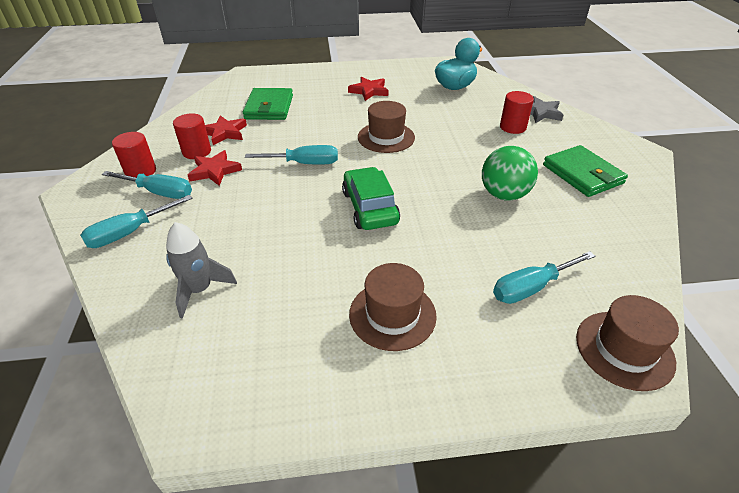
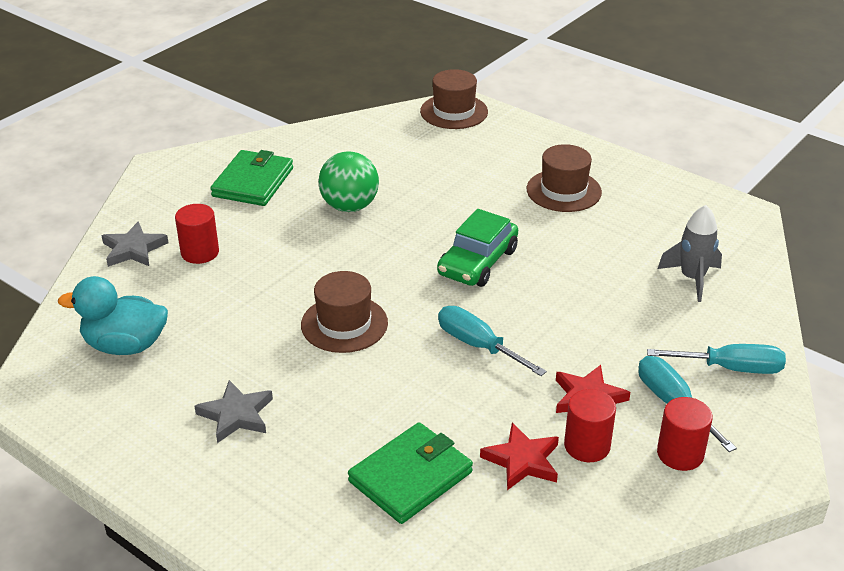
camera: 135 degrees left, 5 degrees down
(369, 91) = (236, 415): red star -> grey star
(531, 288) = (450, 154): turquoise screwdriver -> none

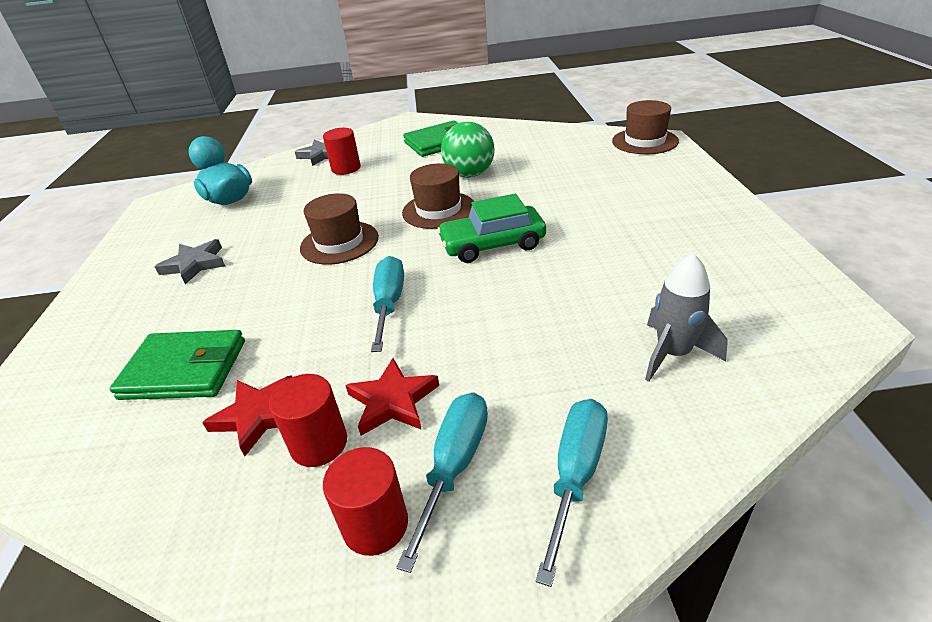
camera: 50 degrees right, 0 degrees up
(563, 191) = (653, 223): brown hat -> brown hat (438, 210)
(731, 368) = (576, 474): turquoise screwdriver -> turquoise screwdriver turned 120 degrees counterclockwise

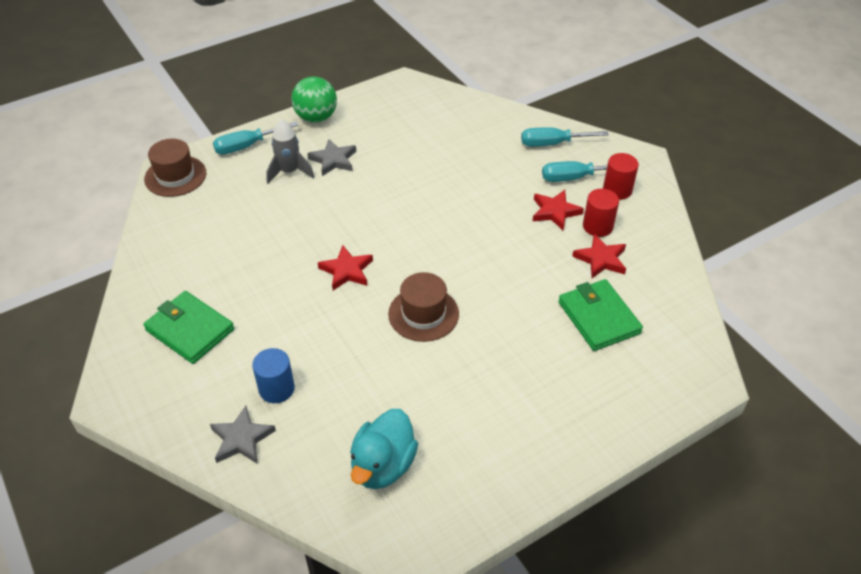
camera: 120 degrees left, 10 degrees up
(195, 264) = (502, 402): grey star -> grey star (333, 160)
(346, 168) = (276, 389): red cylinder -> blue cylinder
(389, 303) = (481, 248): turquoise screwdriver -> turquoise screwdriver (247, 146)
(438, 210) = (346, 271): brown hat -> red star
(469, 174) = (270, 274): green ball -> green ball (316, 118)
(492, 244) = (388, 221): green car -> none
(673, 354) = (461, 128): grey rocket -> grey rocket (289, 172)

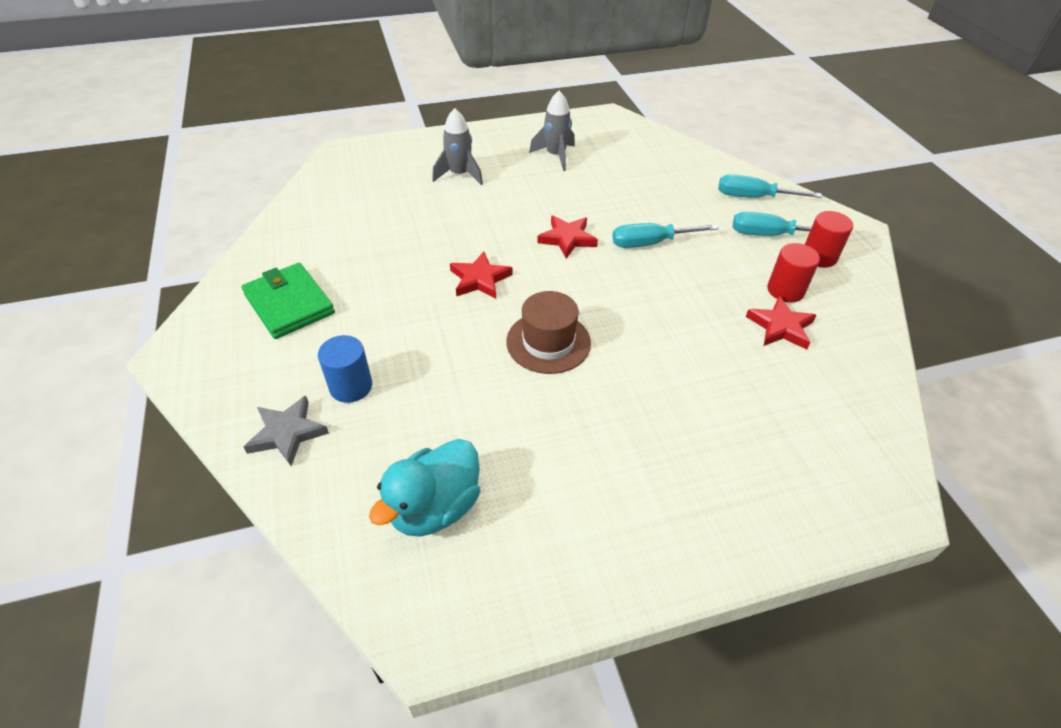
camera: 15 degrees right, 0 degrees up
(175, 176) = (346, 159): brown hat -> none
(247, 146) = (427, 145): turquoise screwdriver -> turquoise screwdriver (650, 243)
(316, 118) = (507, 132): green ball -> none
(333, 160) = (509, 172): grey star -> none
(370, 135) = (555, 156): none -> grey rocket
(555, 212) = (737, 265): red star -> red star (567, 239)
(599, 317) = (761, 393): green wallet -> none

